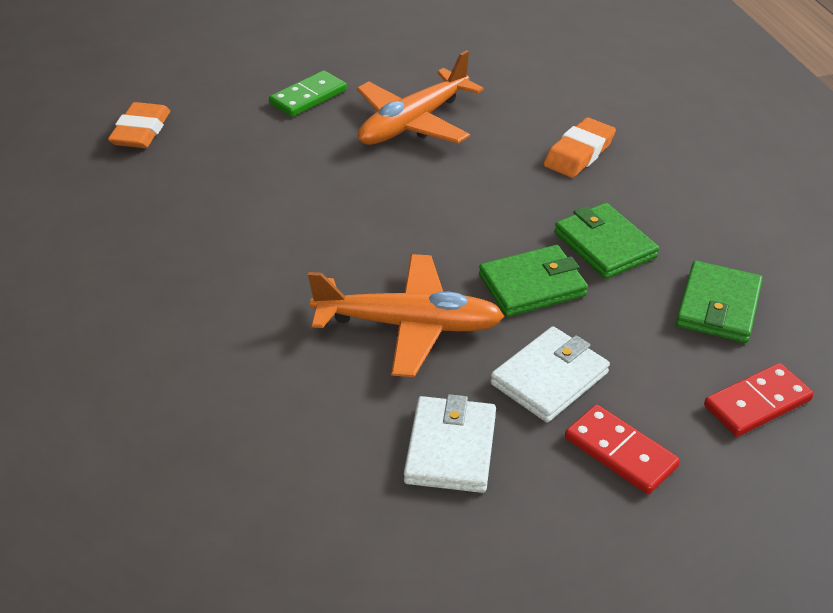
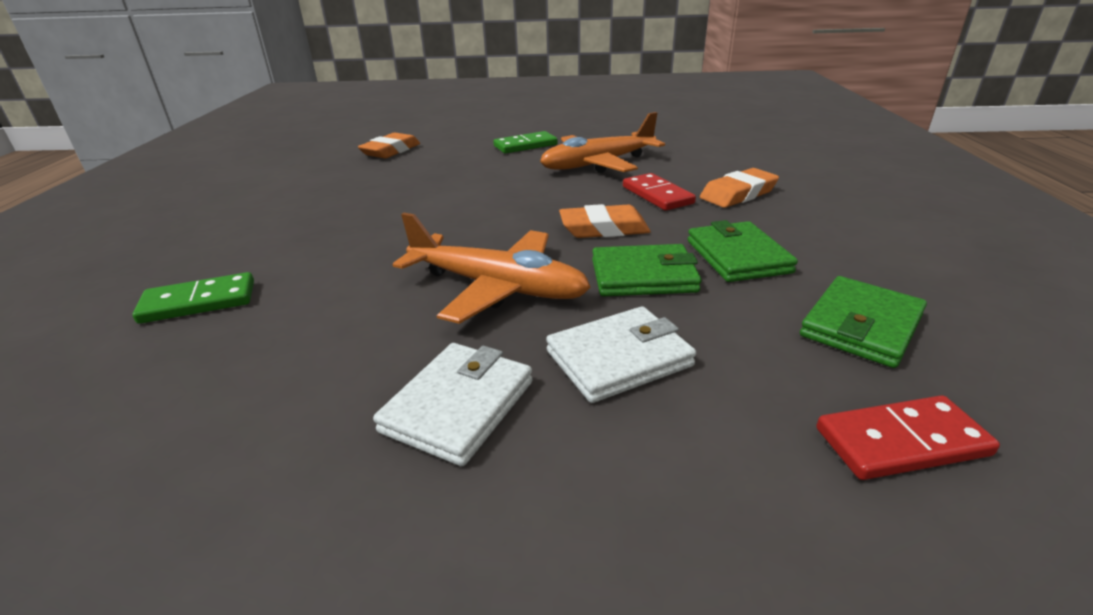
camera: 20 degrees right, 10 degrees down
(130, 402) = (199, 302): none -> green domino
(468, 228) = (604, 228): none -> orange eraser
(620, 452) = (673, 460): red domino -> red domino (657, 195)

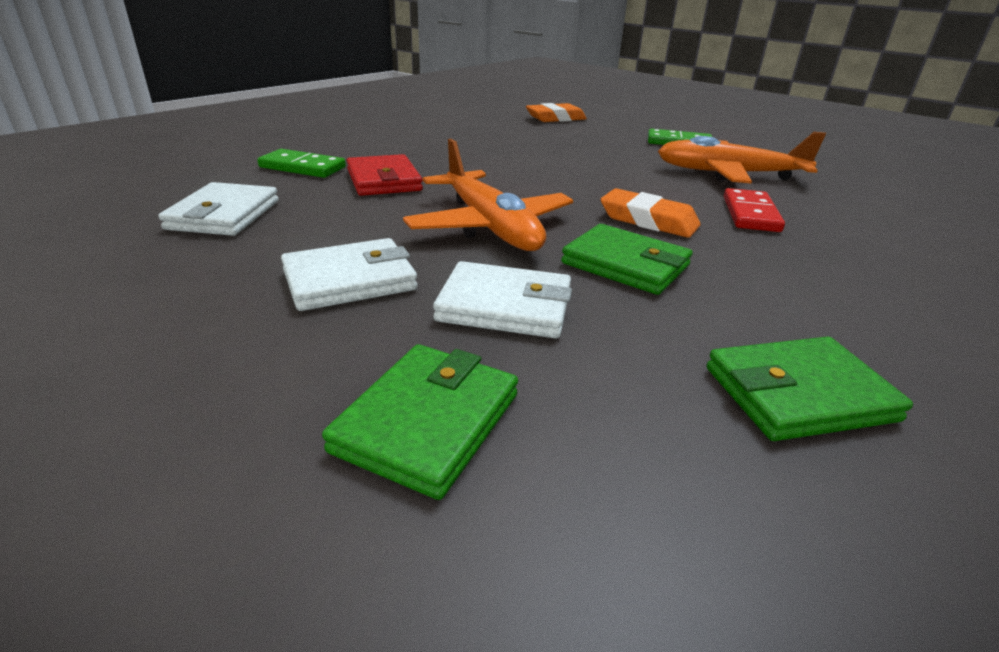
camera: 35 degrees right, 0 degrees up
(191, 405) = (224, 215): none -> white wallet
(322, 280) = (383, 180): none -> red wallet
(738, 194) = (852, 241): orange eraser -> none
(738, 256) = (753, 287): green wallet -> green wallet (427, 422)
(901, 442) = (663, 491): red domino -> none

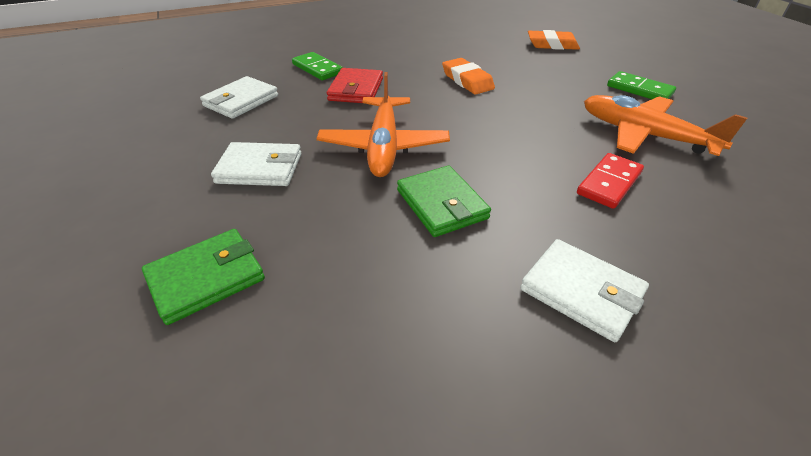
camera: 30 degrees right, 10 degrees up
(504, 306) = (325, 214): white wallet -> white wallet (581, 292)
(648, 220) = (508, 168): orange eraser -> orange eraser (467, 80)
(798, 394) = (437, 349): green wallet -> none

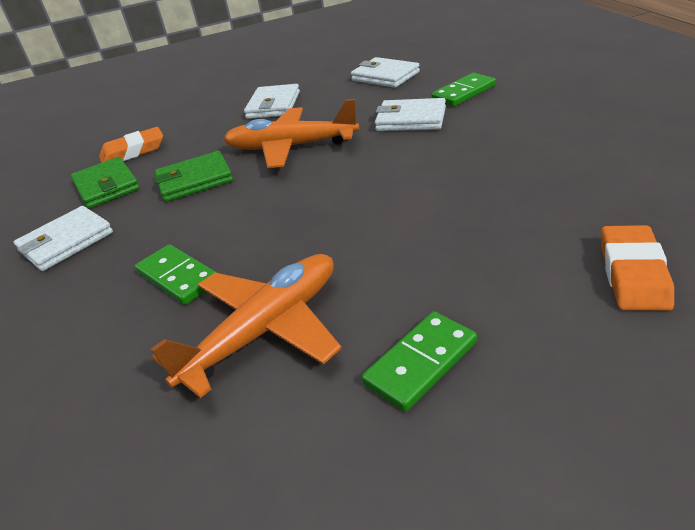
camera: 100 degrees right, 5 degrees down
(206, 278) = (169, 114): green wallet -> green wallet (106, 186)
(356, 89) = (411, 119): red wallet -> white wallet
(467, 80) = (442, 184): orange eraser -> orange eraser (133, 152)
(609, 183) = (178, 277): red domino -> green domino

